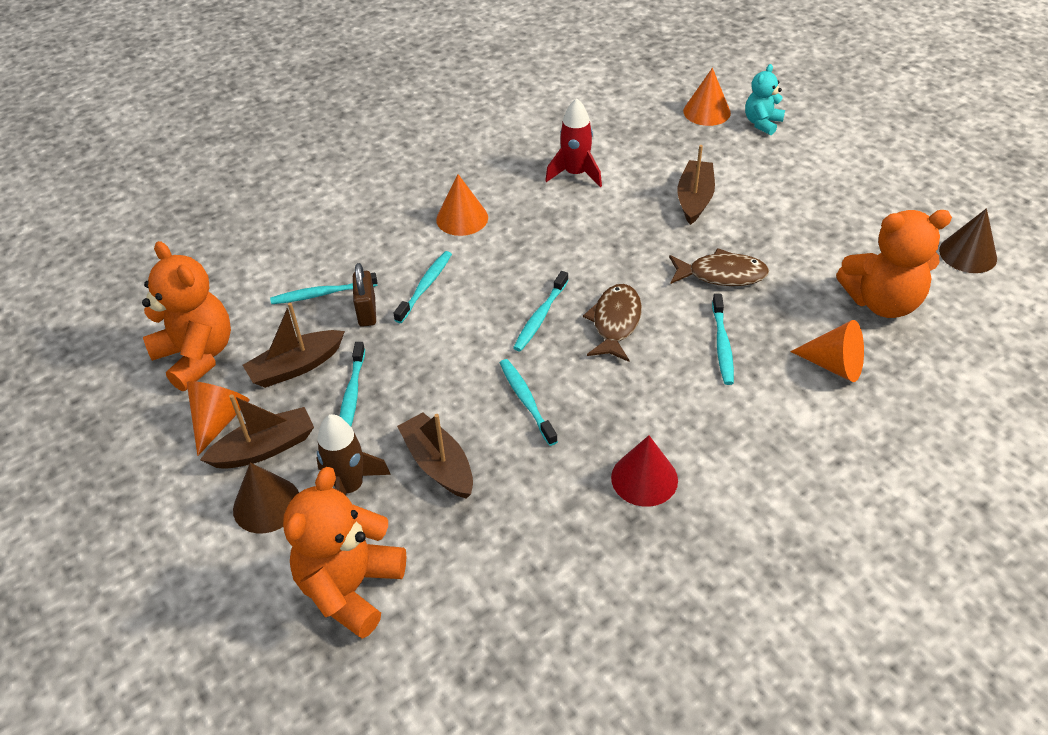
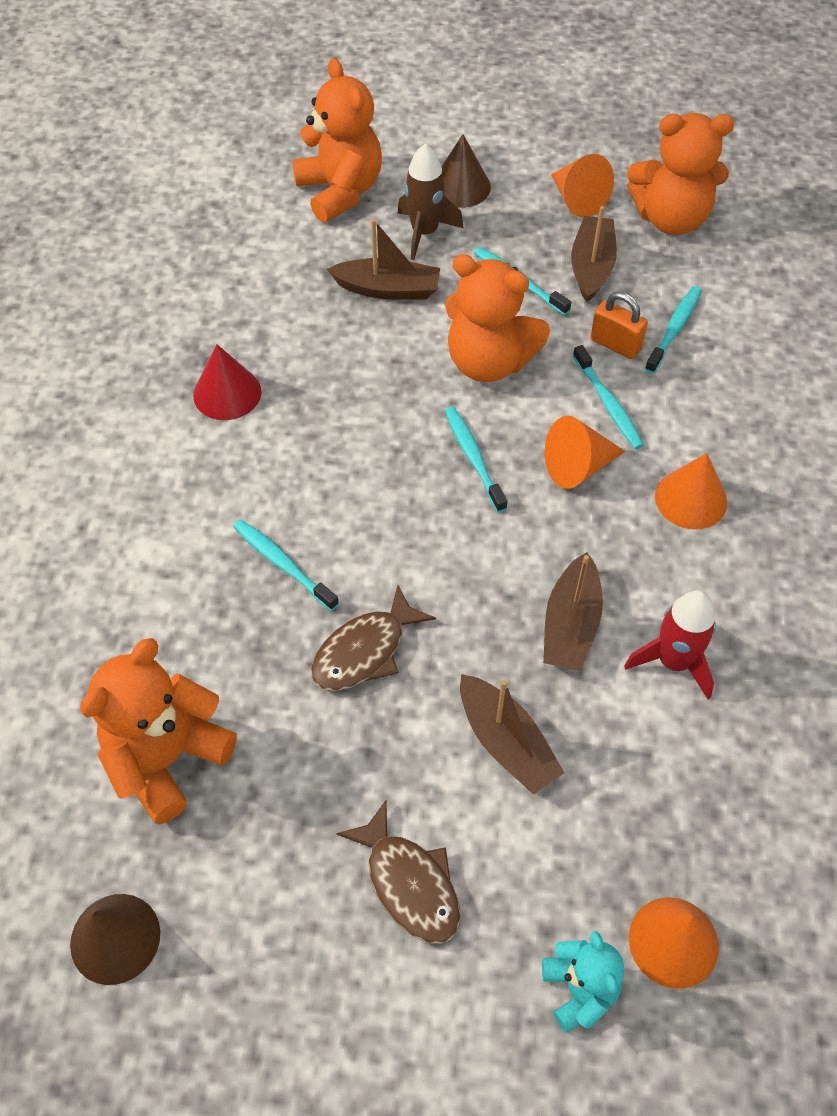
camera: 130 degrees right, 10 degrees up
(265, 448) = (517, 209): brown boat -> brown boat (570, 625)
(367, 312) = (615, 345): brown padlock -> orange padlock
(451, 361) = (488, 362): none -> orange teddy bear
(526, 401) = (387, 379): turquoise toothbrush -> none
(615, 322) = (402, 506): brown fish -> brown fish (409, 883)
(834, 365) = (158, 628): orange cone -> orange cone (578, 467)

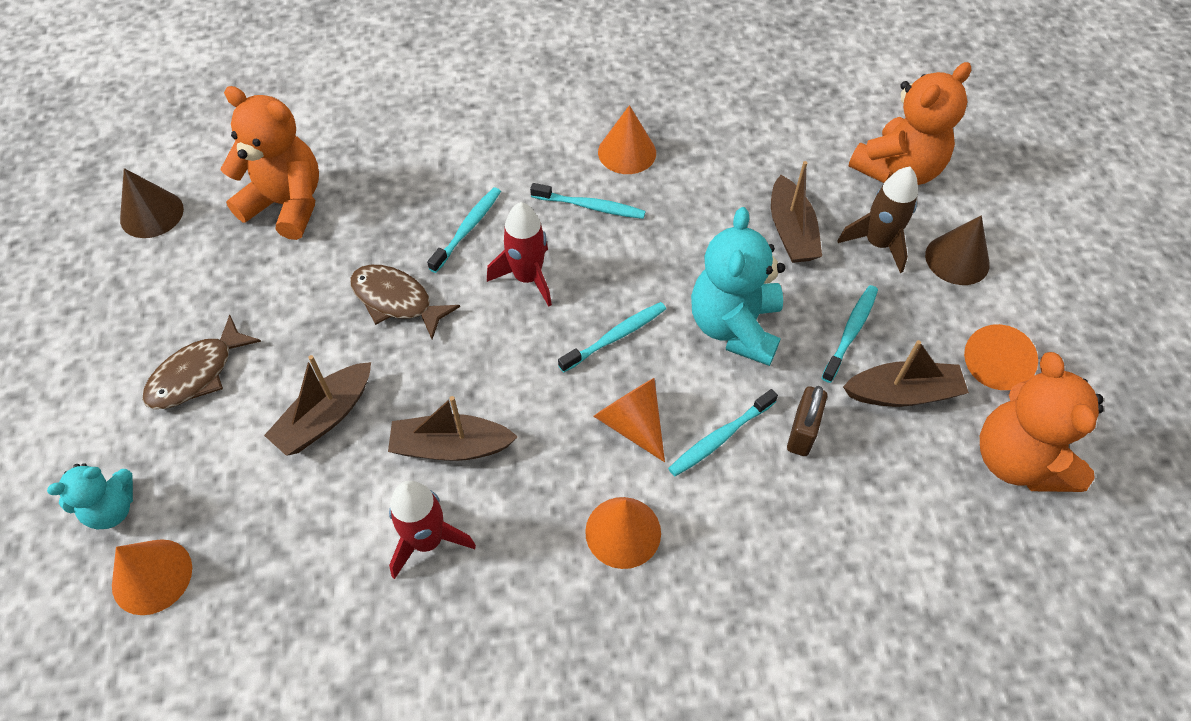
camera: 75 degrees right, 0 degrees up
(227, 393) = (627, 152): red cone -> orange cone
(373, 518) = (527, 277): none -> red rocket
(488, 362) = (734, 327): orange teddy bear -> turquoise teddy bear
(615, 345) = (802, 432): orange padlock -> brown padlock
(674, 329) = (849, 486): turquoise toothbrush -> turquoise toothbrush (590, 206)

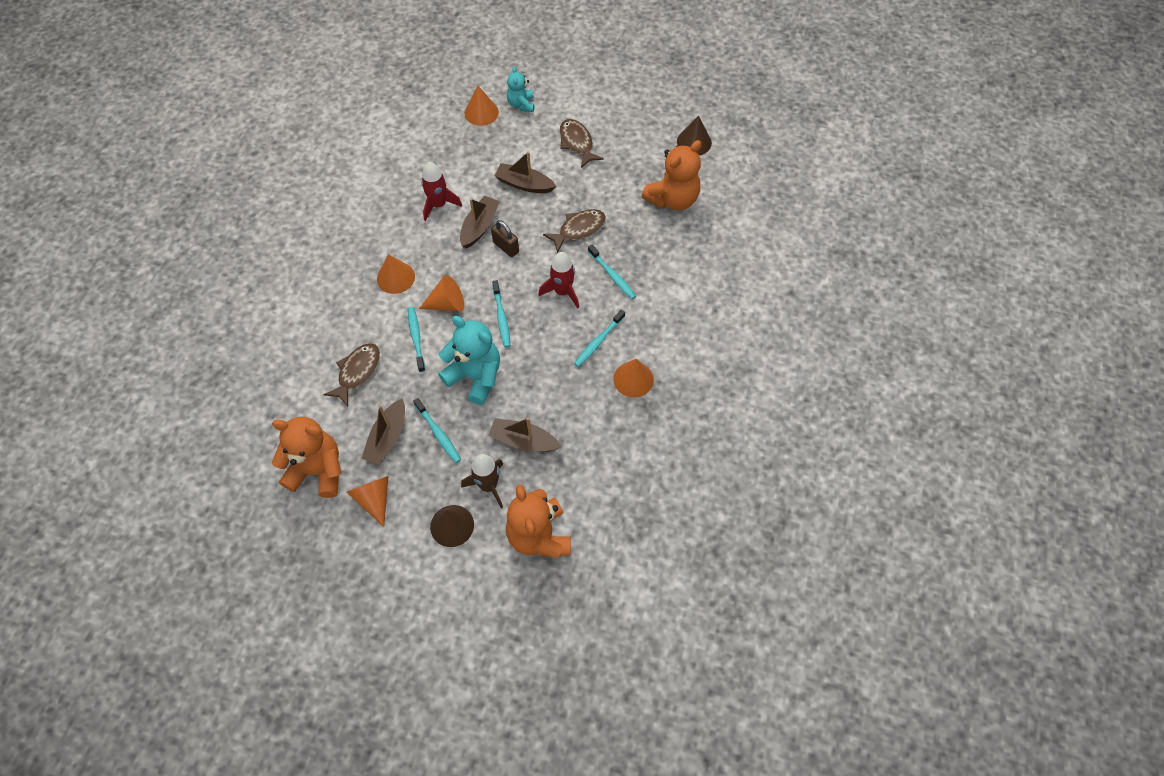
camera: 115 degrees right, 5 degrees up
(325, 417) = (524, 184): brown boat -> brown boat turned 45 degrees counterclockwise
(802, 432) = (396, 376): brown padlock -> brown padlock (506, 247)
(832, 494) = (357, 372): none -> brown fish

